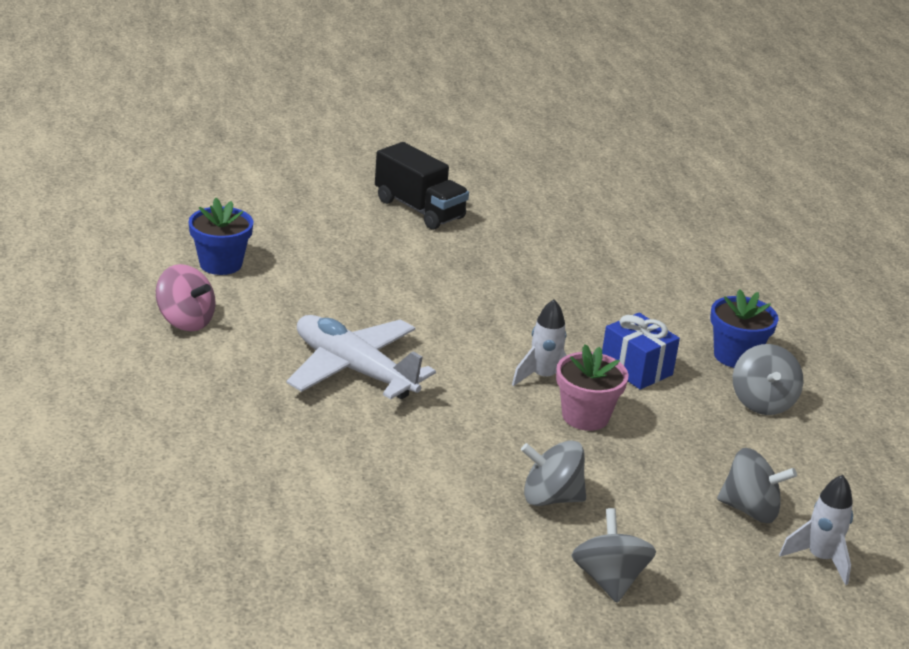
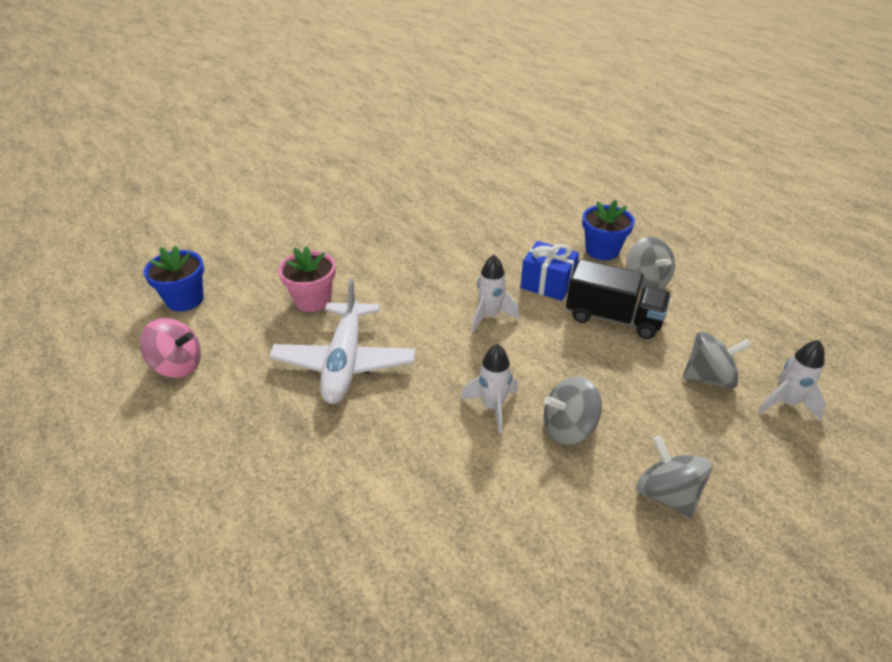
camera: 20 degrees left, 10 degrees up
(354, 370) = (344, 362): white plane -> white plane turned 105 degrees counterclockwise
(419, 209) = (317, 205): black truck -> black truck (613, 318)
(483, 455) = (492, 407): none -> white rocket
(585, 416) = (541, 339): pink flower pot -> pink flower pot (312, 300)

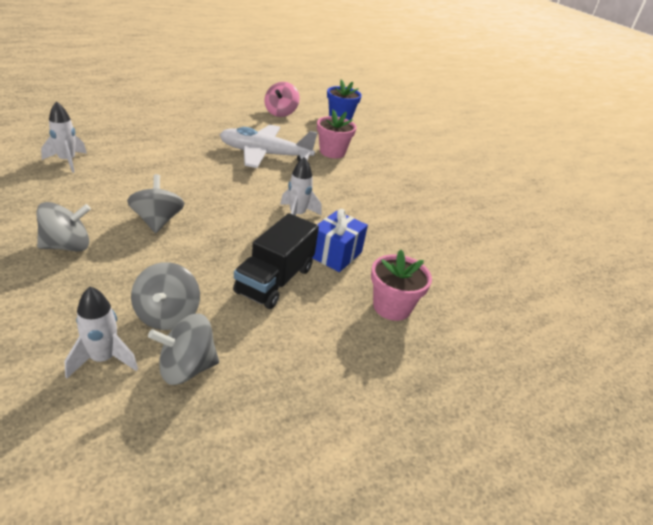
camera: 90 degrees right, 5 degrees down
(492, 407) = (196, 196): white rocket -> white rocket (67, 161)
(602, 250) = (392, 307): blue flower pot -> pink flower pot
(646, 281) = (330, 323): grey spinning top -> grey spinning top (186, 368)

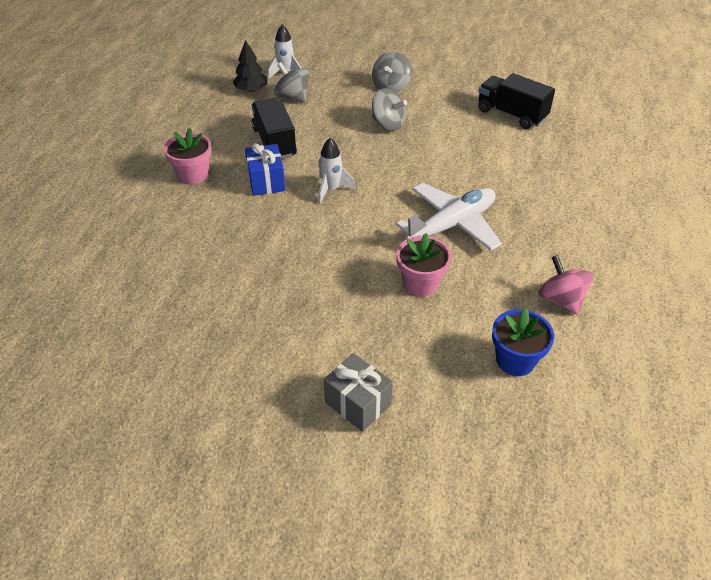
camera: 140 degrees right, 10 degrees up
(67, 161) = (511, 114): white rocket -> black truck
(186, 368) = (251, 90): grey spinning top -> black tree
(430, 148) = (358, 403): none -> grey gift

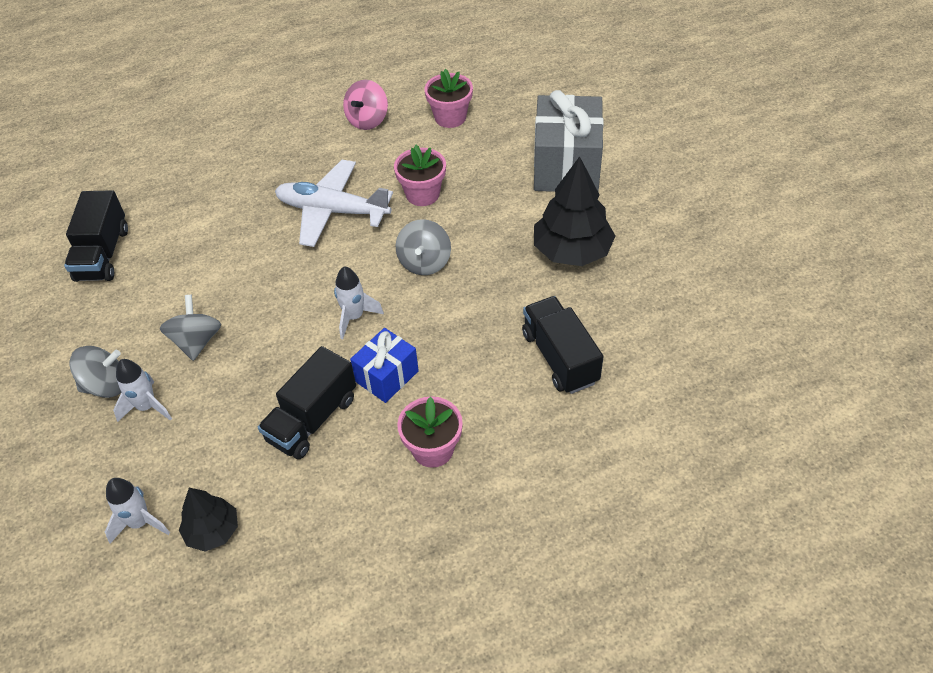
camera: 125 degrees left, 5 degrees up
(176, 263) = (560, 357): none -> black truck
(255, 335) = (572, 251): none -> black tree
(293, 97) = (199, 470): grey spinning top -> grey spinning top (424, 262)
(358, 94) = (147, 407): none -> white rocket
(358, 403) = (566, 166): grey gift -> grey gift, size x1.78
(515, 360) = (450, 117): blue flower pot -> pink flower pot

